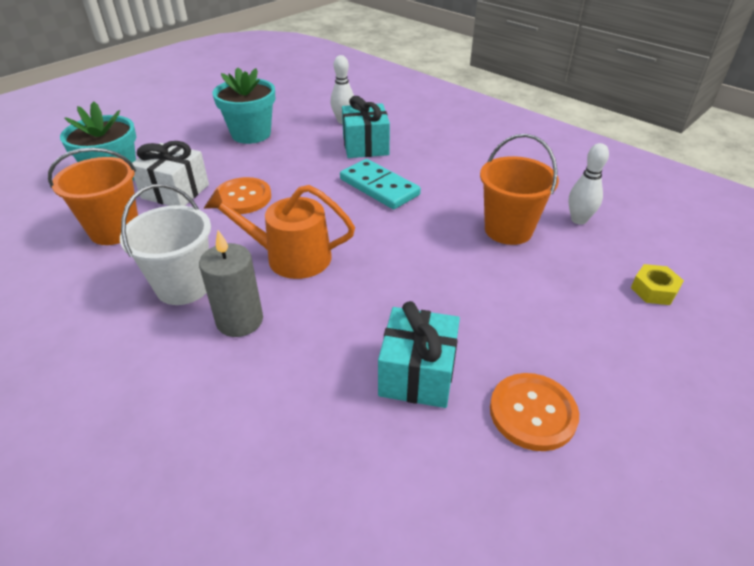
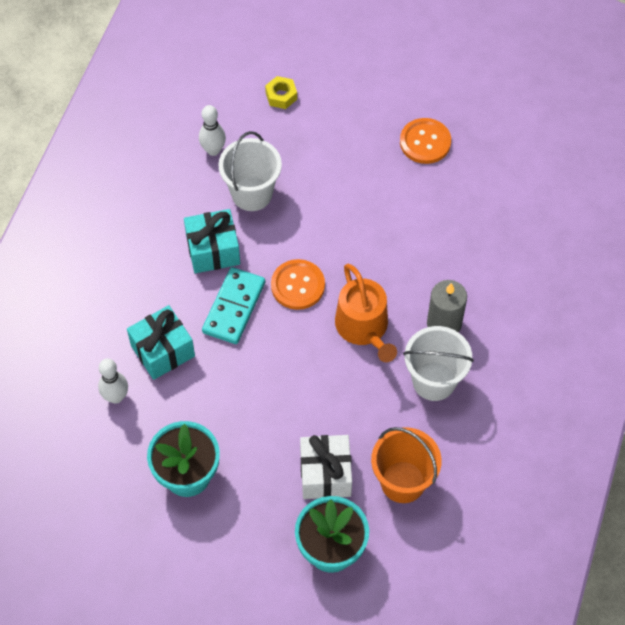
camera: 115 degrees left, 20 degrees up
(242, 197) = (305, 410): orange button -> orange button (298, 285)
(417, 374) = (429, 205): turquoise gift -> turquoise gift (213, 250)
(508, 230) = (252, 194): orange bucket -> white bucket

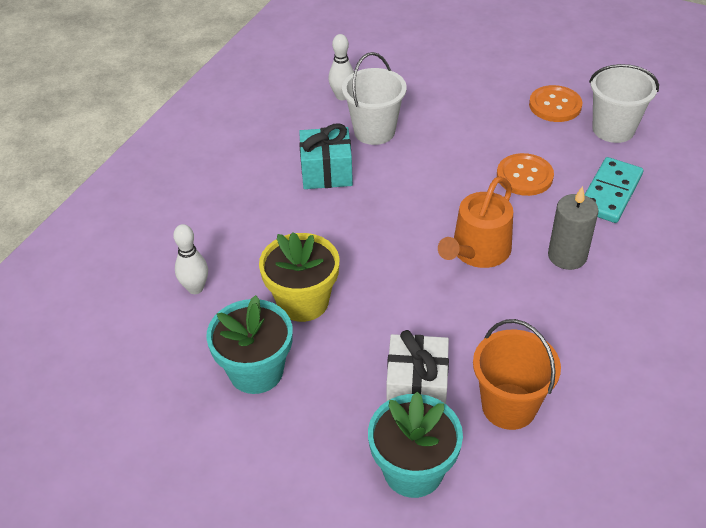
camera: 10 degrees right, 15 degrees down
(162, 351) = (255, 252): turquoise gift -> none
(215, 400) = (303, 302): none -> yellow flower pot
(234, 307) = (339, 221): turquoise domino -> turquoise domino (610, 193)
(281, 96) = (415, 62): yellow nut -> none
(298, 285) = (410, 208): orange button -> orange button (524, 176)
(364, 328) = (477, 251): orange watering can -> orange watering can turned 45 degrees clockwise
(434, 381) = (552, 308): white bucket -> white bucket (613, 129)

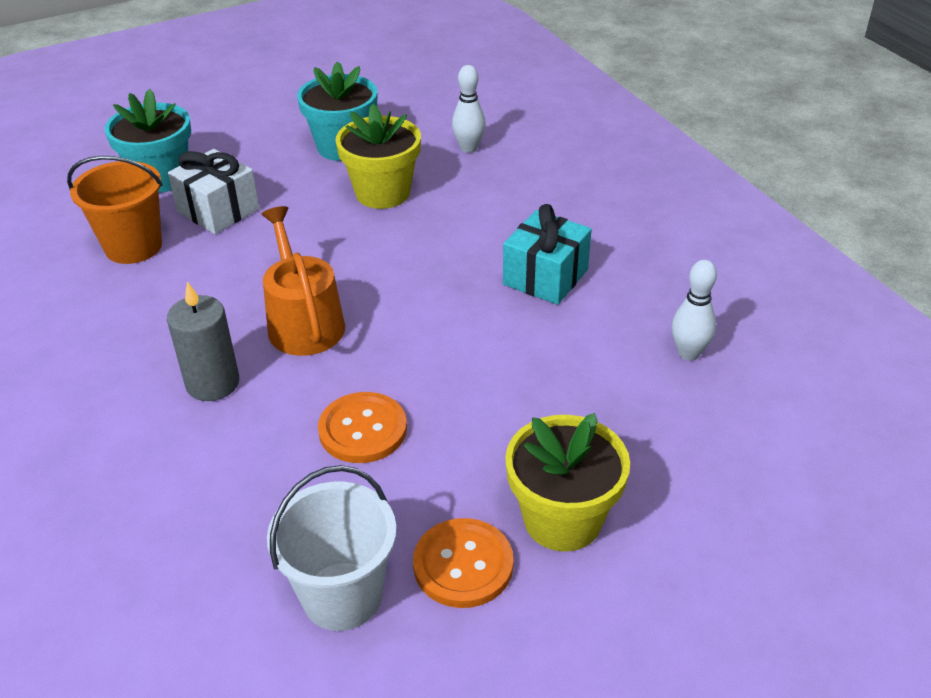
camera: 125 degrees right, 5 degrees down
(374, 131) = (585, 346): white bucket -> none
(497, 90) = (562, 519): none -> yellow flower pot
(610, 193) = (243, 491): turquoise domino -> none

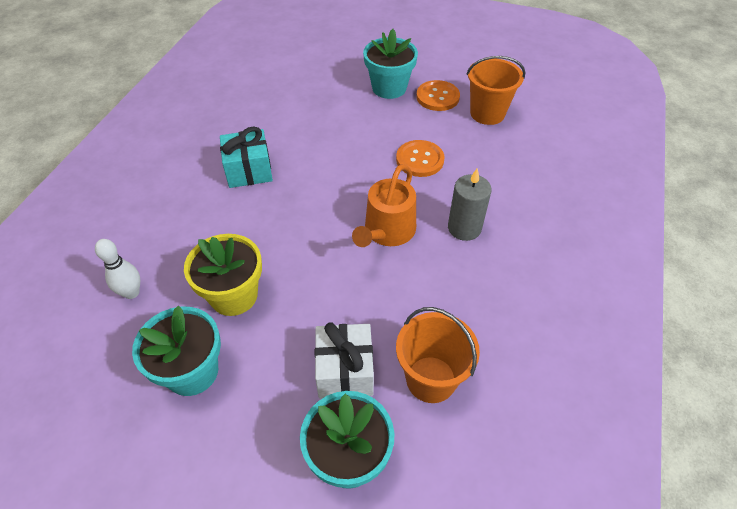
camera: 135 degrees left, 10 degrees up
(342, 596) = (487, 113): white bucket -> orange bucket
(562, 519) = (389, 88): yellow flower pot -> turquoise flower pot
(688, 353) = (259, 102): white bowling pin -> none

